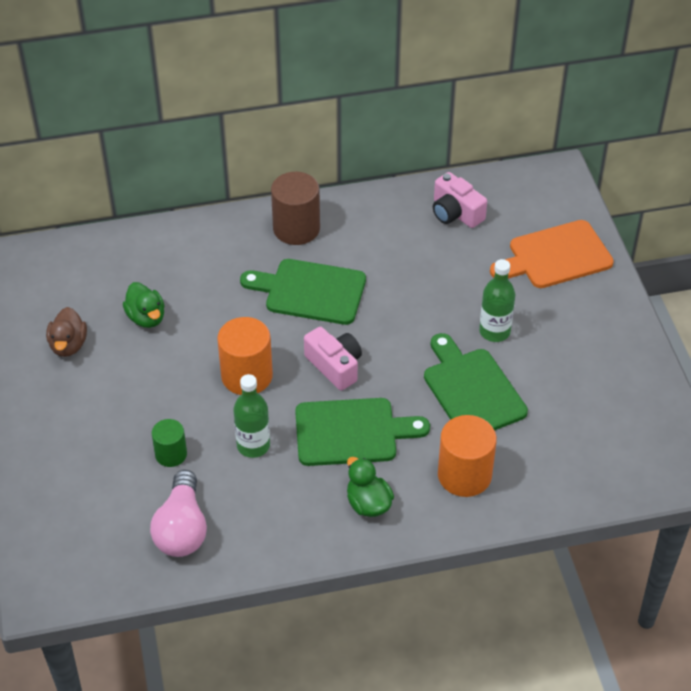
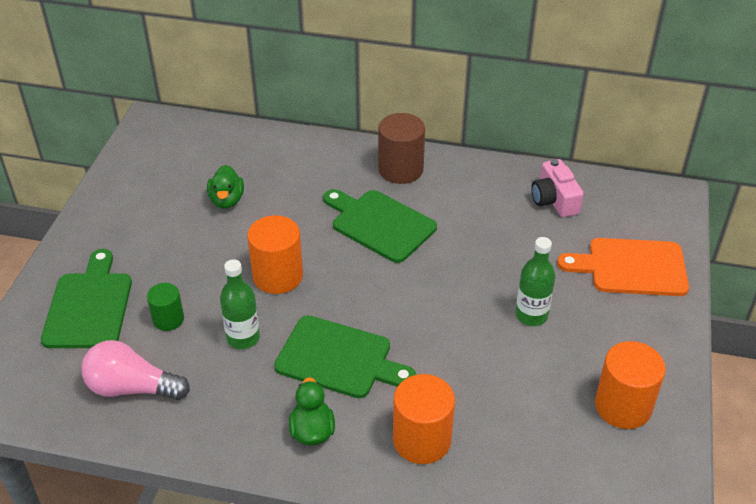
camera: 25 degrees right, 5 degrees down
(68, 345) = (150, 201): brown duck -> none
(182, 528) = (132, 388): pink light bulb -> pink light bulb turned 75 degrees clockwise
(335, 366) = (361, 294): pink camera -> none
(471, 390) = (477, 361): green cutting board -> green cutting board (89, 306)
(610, 384) = (623, 406): none -> orange cylinder

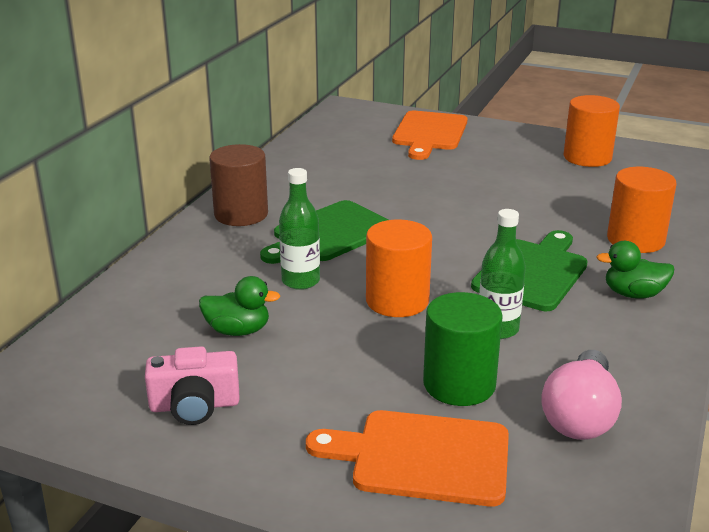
camera: 80 degrees left, 15 degrees down
(89, 306) = (422, 457): green cutting board -> orange cutting board
(168, 319) = (459, 384): green cylinder -> green cylinder, size x1.68
(531, 315) = (481, 177): green bottle -> green bottle (300, 281)
(554, 200) = (329, 150): pink camera -> pink camera (194, 405)

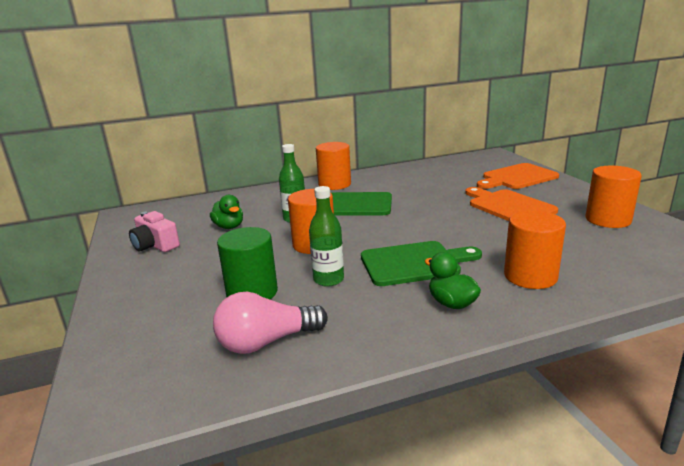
camera: 50 degrees right, 5 degrees down
(241, 214) = (334, 184): brown cylinder -> orange cylinder
(422, 457) = (167, 311): orange cutting board -> orange cutting board (508, 206)

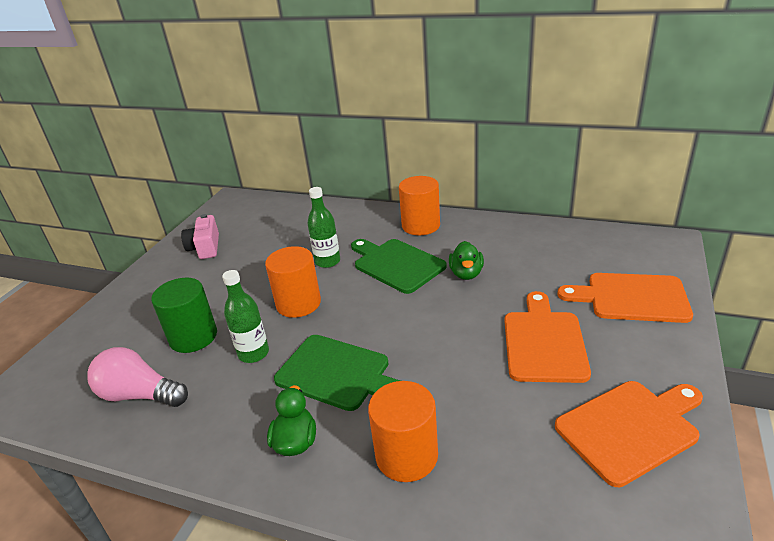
camera: 40 degrees right, 10 degrees up
(229, 227) = (272, 248): green duck -> green duck (466, 274)
(608, 220) = (630, 428): orange cylinder -> orange cutting board

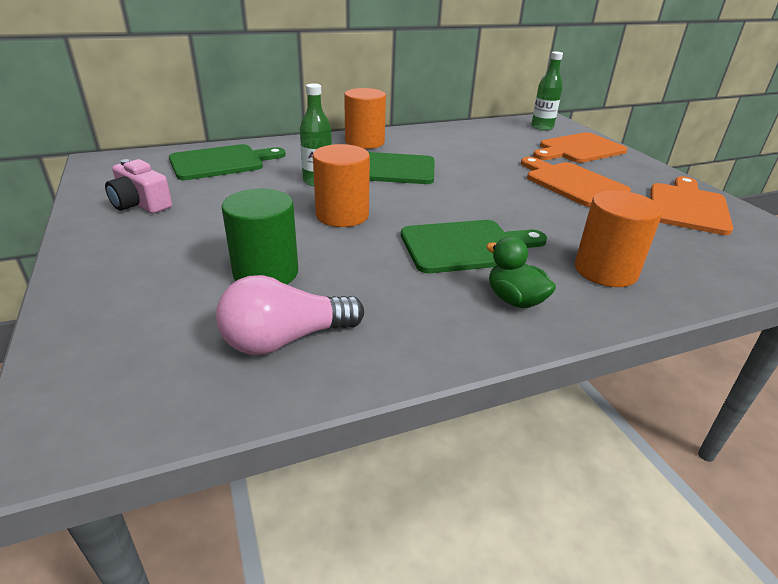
camera: 45 degrees left, 0 degrees up
(253, 353) = (362, 261): green bottle -> green bottle (542, 127)
(292, 220) = (221, 162): none -> green cutting board
(466, 274) = (455, 162): green duck -> none

